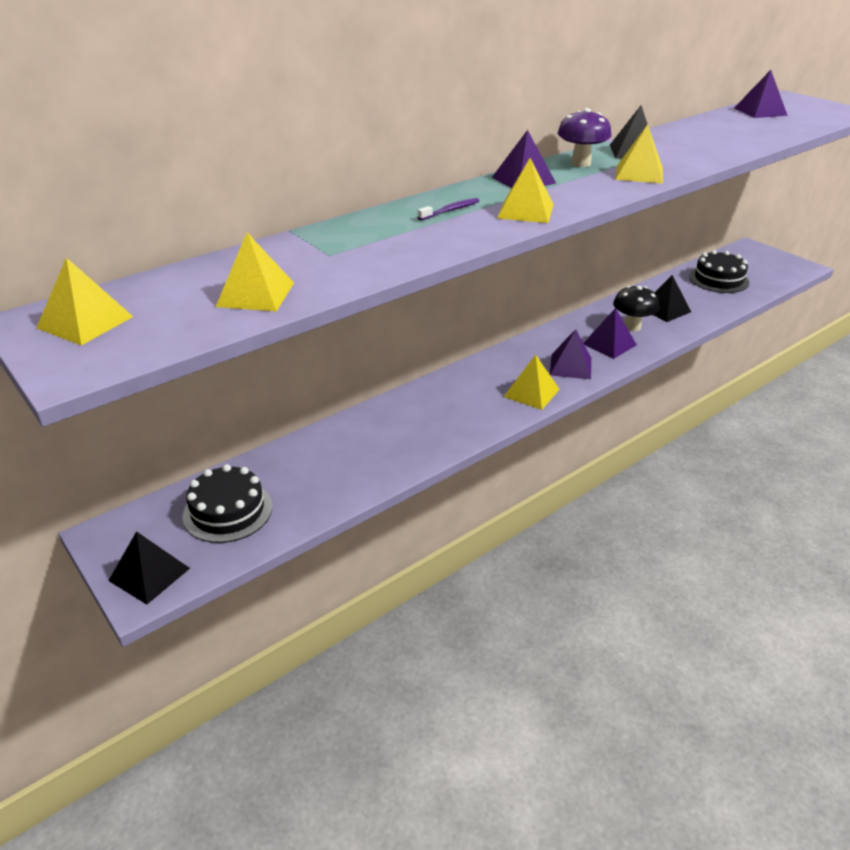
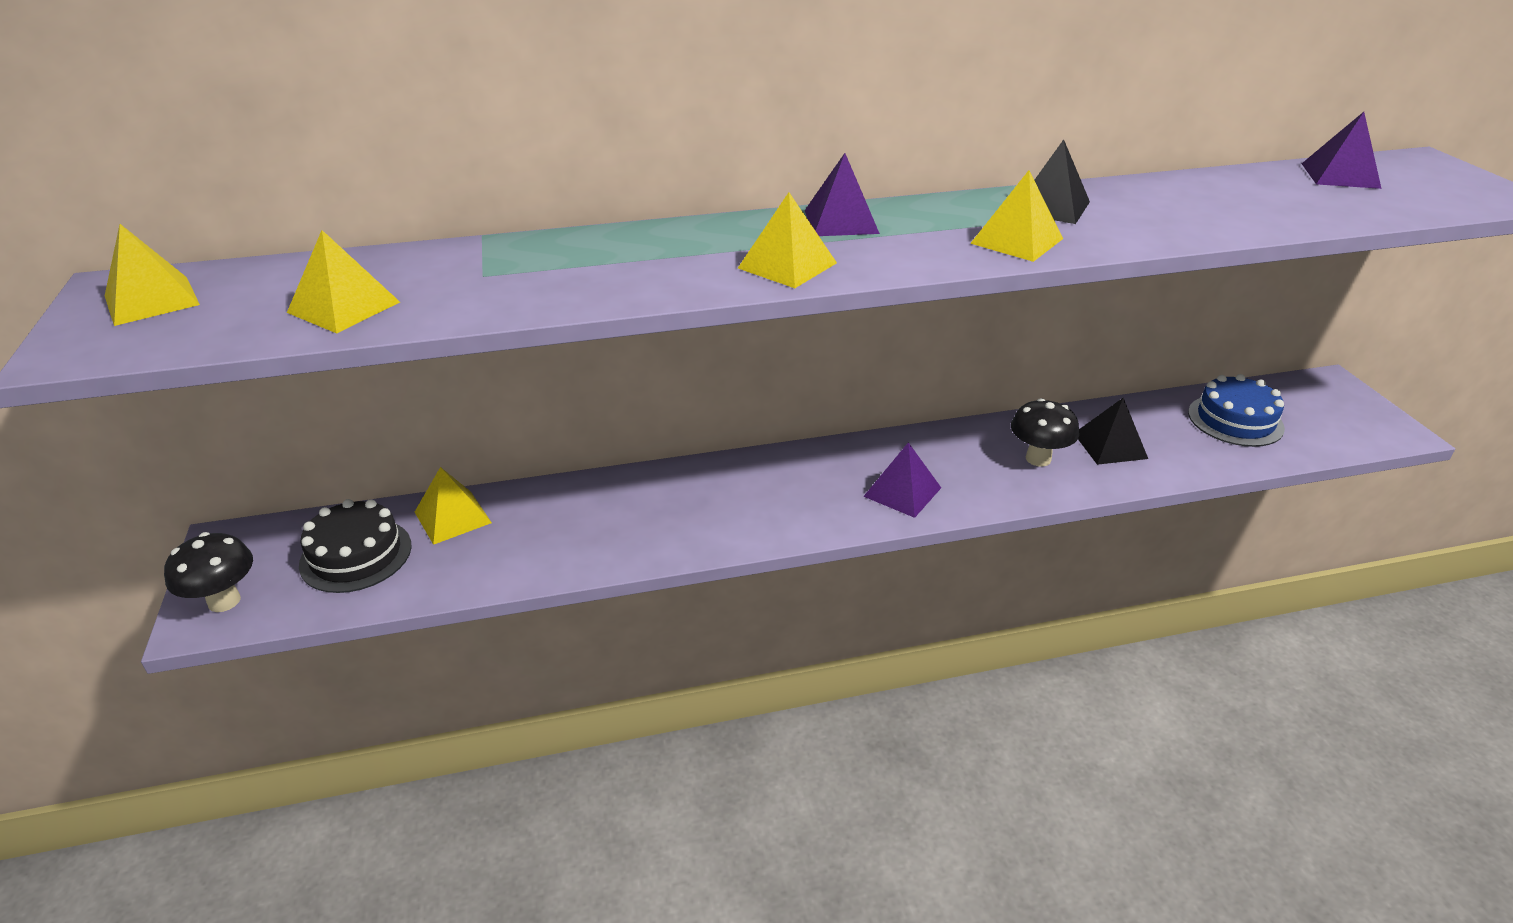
camera: 25 degrees right, 0 degrees up
(149, 574) = (224, 601): black pyramid -> black mushroom
(450, 210) = (694, 246): purple toothbrush -> none
(531, 393) = (819, 514): yellow pyramid -> yellow pyramid (453, 517)
(580, 163) = (950, 211): purple mushroom -> none
(609, 344) = (983, 475): purple pyramid -> none
(718, 279) = (1235, 420): black cake -> blue cake

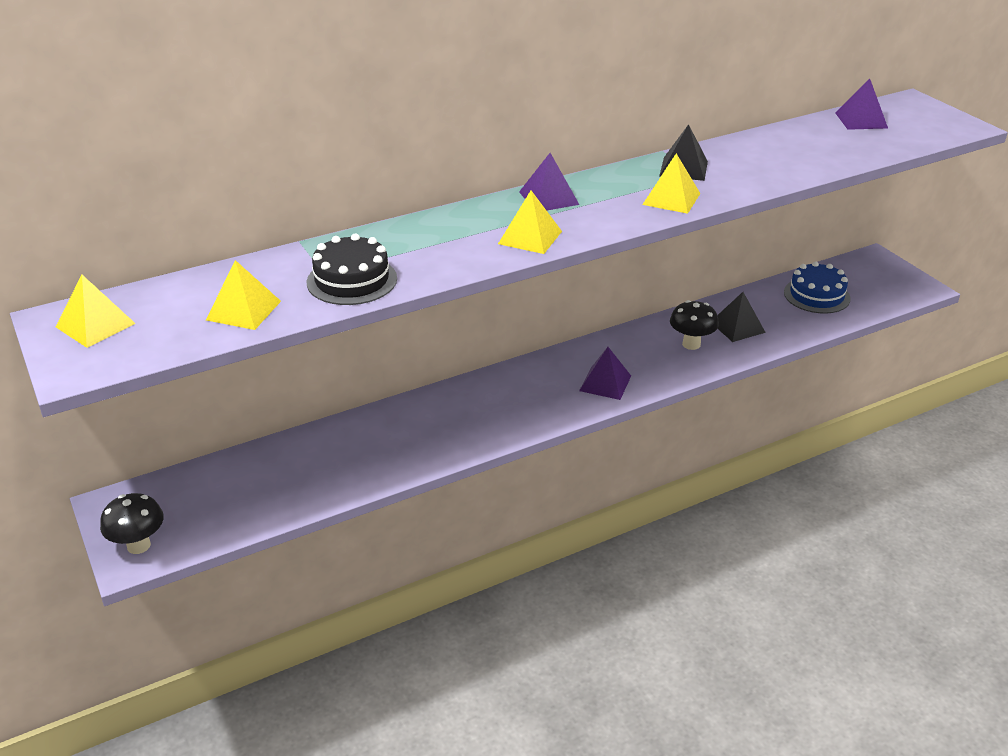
camera: 15 degrees left, 0 degrees up
(356, 555) = (221, 496): black cake -> black cake (352, 280)
(453, 517) = (281, 456): yellow pyramid -> none

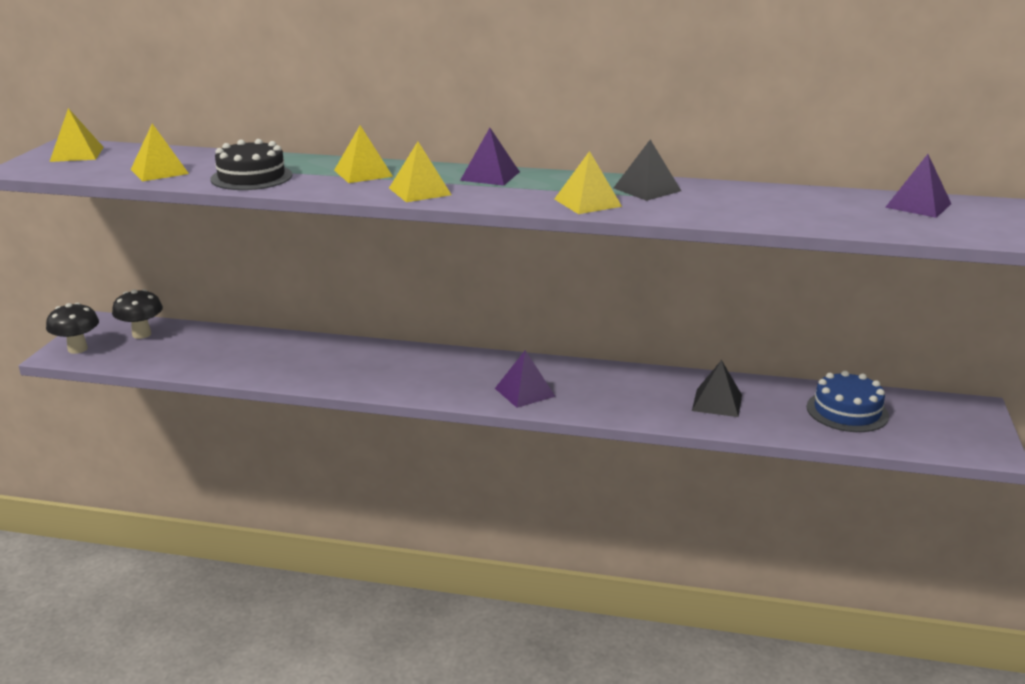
camera: 40 degrees right, 10 degrees down
(441, 235) = (363, 173): none -> yellow pyramid
(691, 344) = (649, 397): black mushroom -> black mushroom (141, 334)

